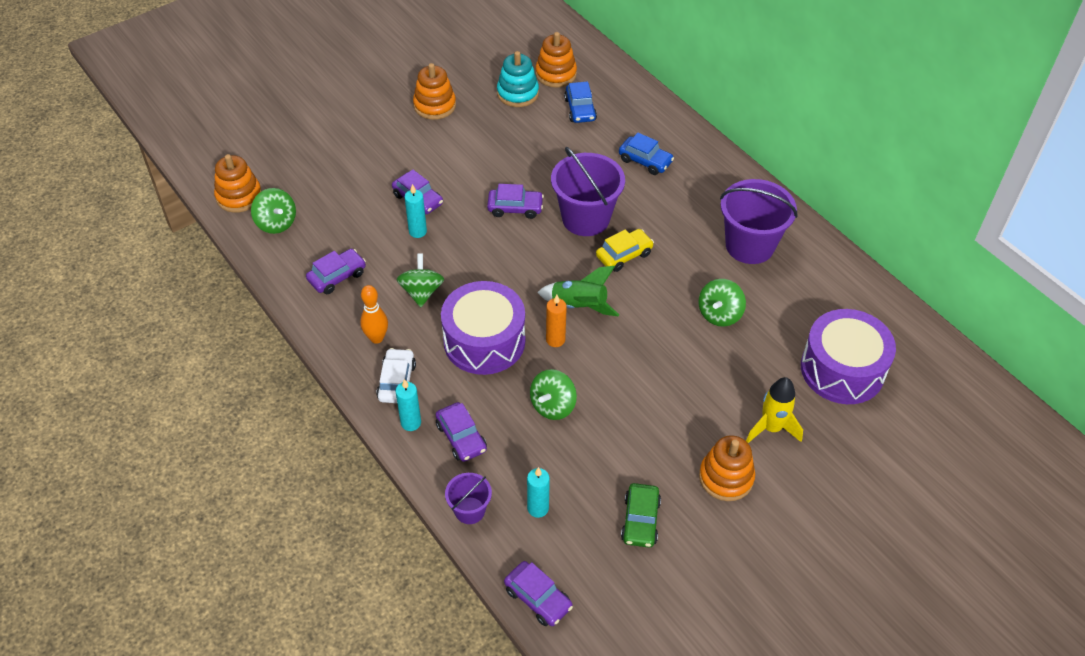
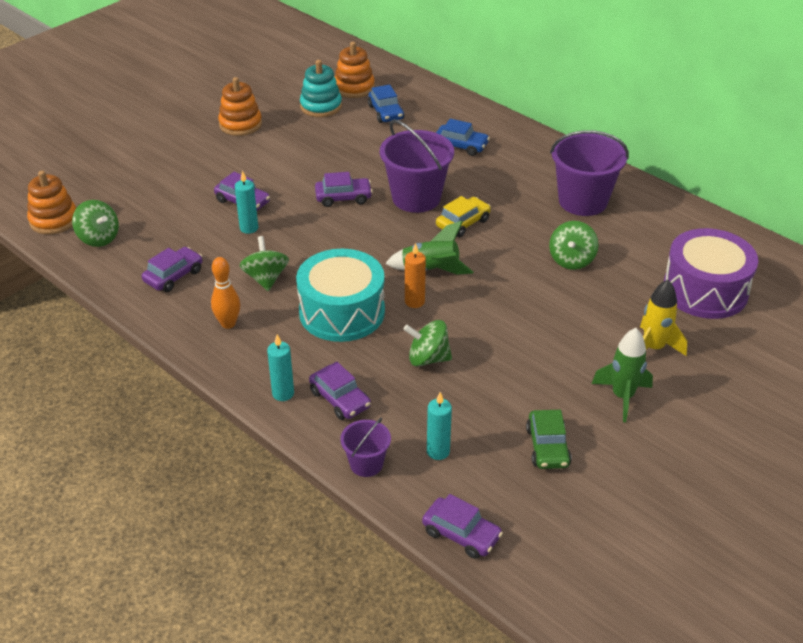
camera: 10 degrees left, 10 degrees down
(397, 381) = (259, 359): white car -> none
(484, 341) = (342, 312): purple drum -> turquoise drum
(553, 405) = (428, 358): green spinning top -> green spinning top turned 75 degrees clockwise
(726, 477) = (622, 397): orange stacking toy -> green rocket

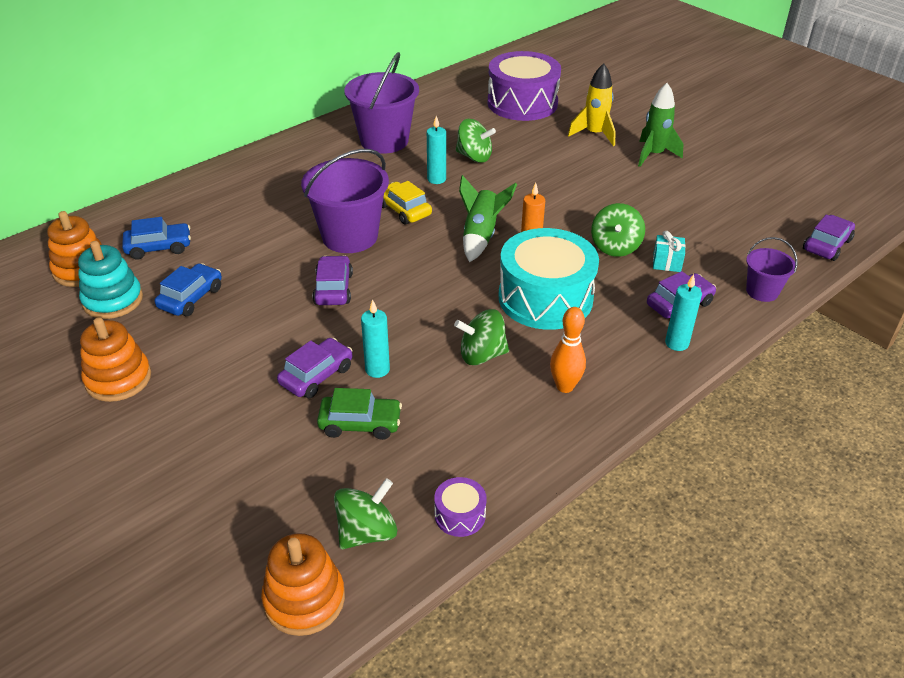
camera: 85 degrees left, 0 degrees up
(106, 275) = (460, 515): none -> purple drum
(173, 276) = (468, 440): purple car -> none
(407, 395) = (667, 262): none -> turquoise gift
(438, 451) = (736, 250): turquoise candle -> turquoise candle (436, 179)
(461, 146) = (258, 200): blue car -> blue car (191, 298)
(547, 447) = (718, 195): green car -> green car (360, 424)

